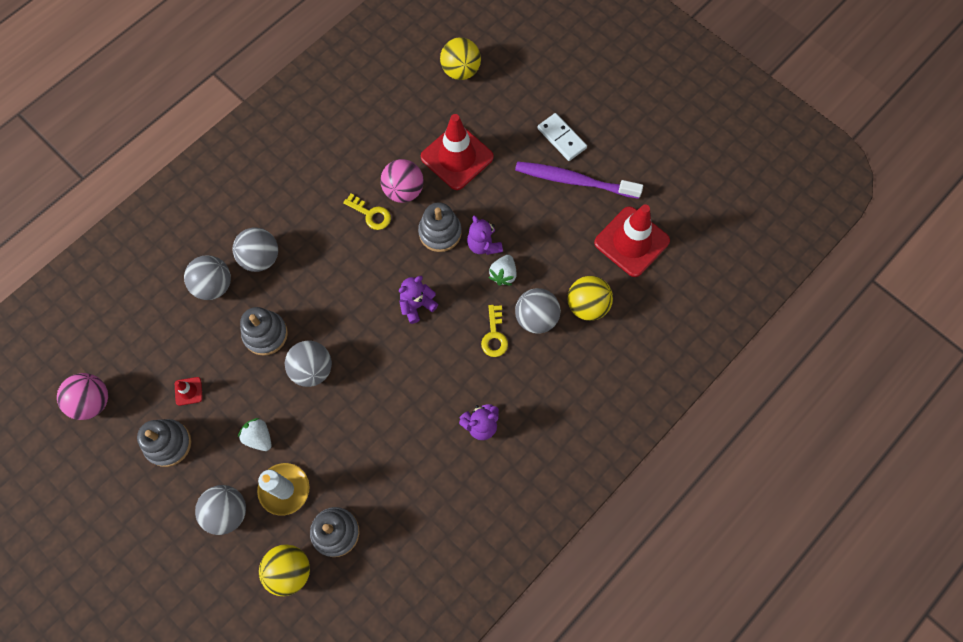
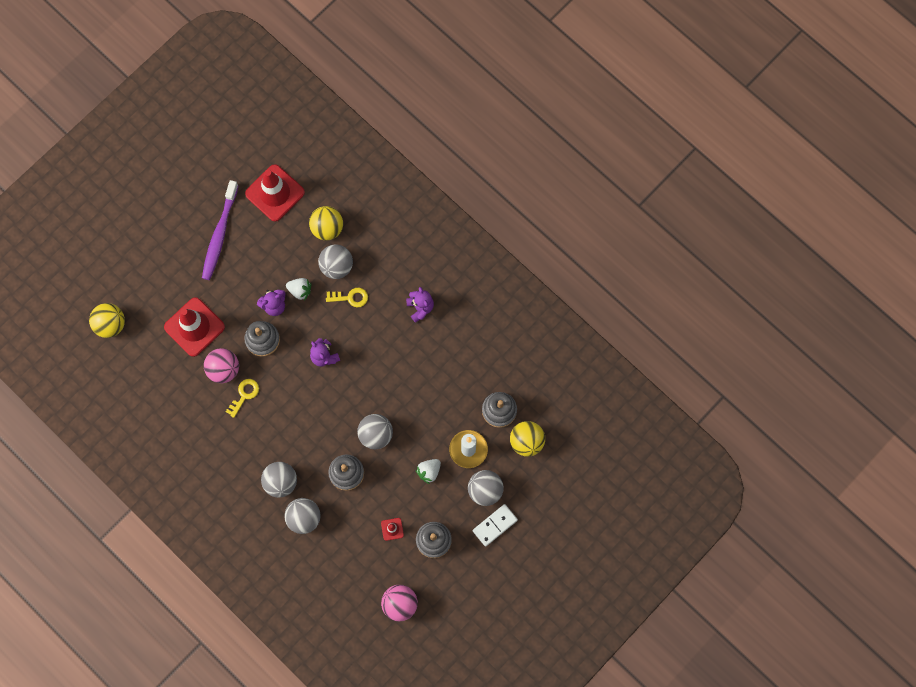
camera: 90 degrees left, 5 degrees up
(562, 138) = (180, 243): white domino -> white domino (495, 525)

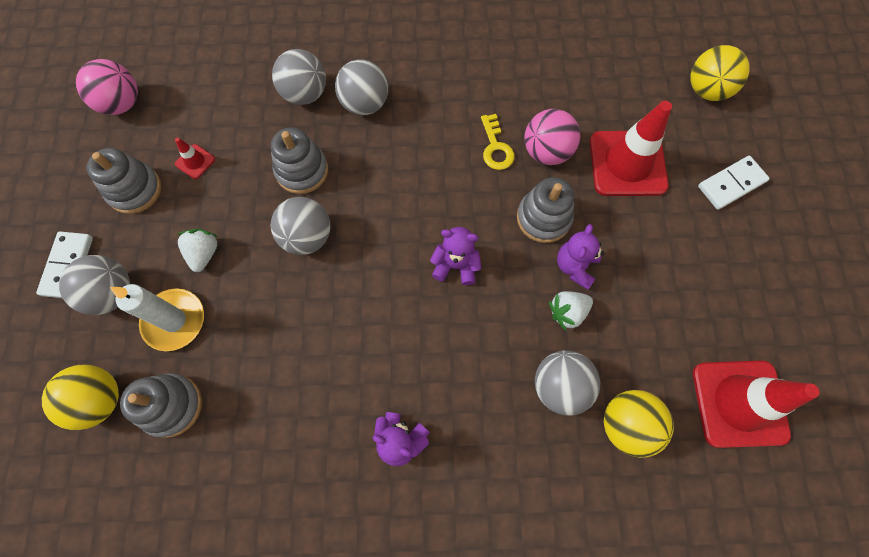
camera: 135 degrees right, 5 degrees down
(161, 272) = (731, 184): none -> white domino
(219, 234) = (730, 285): purple toothbrush -> none
(350, 297) = (500, 364): yellow key -> none

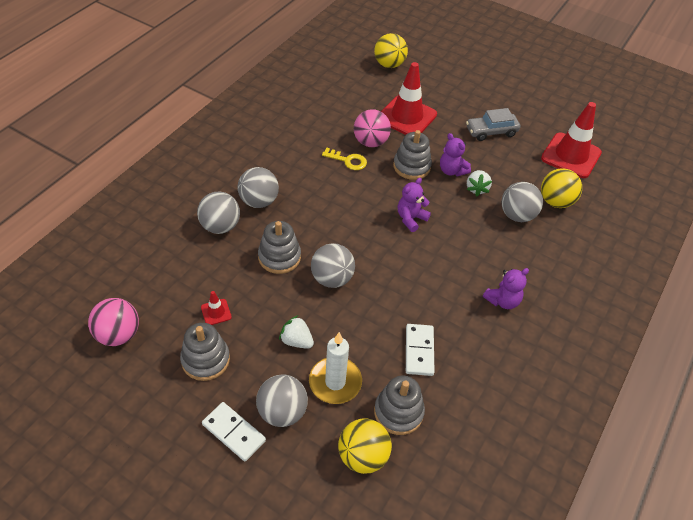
camera: 60 degrees left, 20 degrees down
(692, 275) = (491, 132): none -> grey car
(731, 184) = (452, 89): white domino -> white domino (419, 351)

